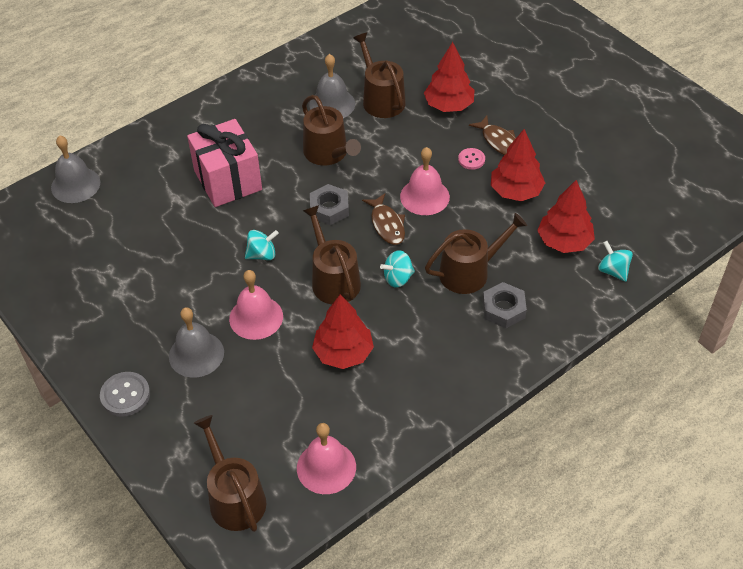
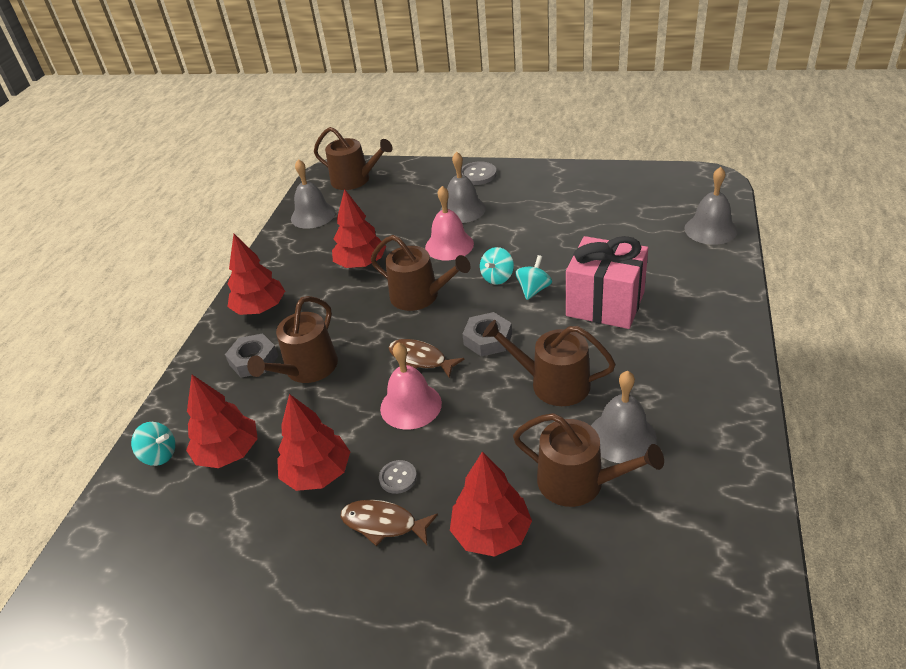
camera: 145 degrees right, 10 degrees down
(326, 467) = (313, 215): pink bell -> grey bell
(398, 278) = (367, 328): turquoise spinning top -> turquoise spinning top (533, 289)
(465, 363) = (260, 309): none -> red tree
(471, 159) = (398, 478): pink button -> grey button

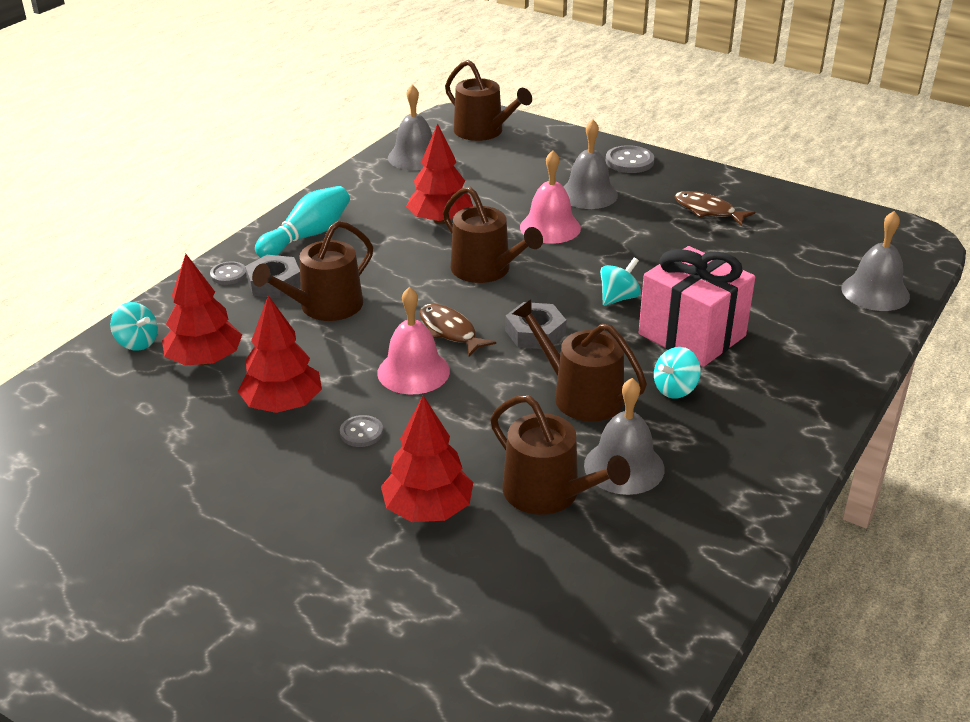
camera: 15 degrees right, 5 degrees down
(210, 364) = (228, 274): none -> grey button
(260, 309) = (307, 236): red tree -> turquoise bowling pin
(383, 524) = (323, 468): brown fish -> brown fish (708, 211)
(497, 277) = (584, 275): turquoise spinning top -> turquoise spinning top (675, 389)

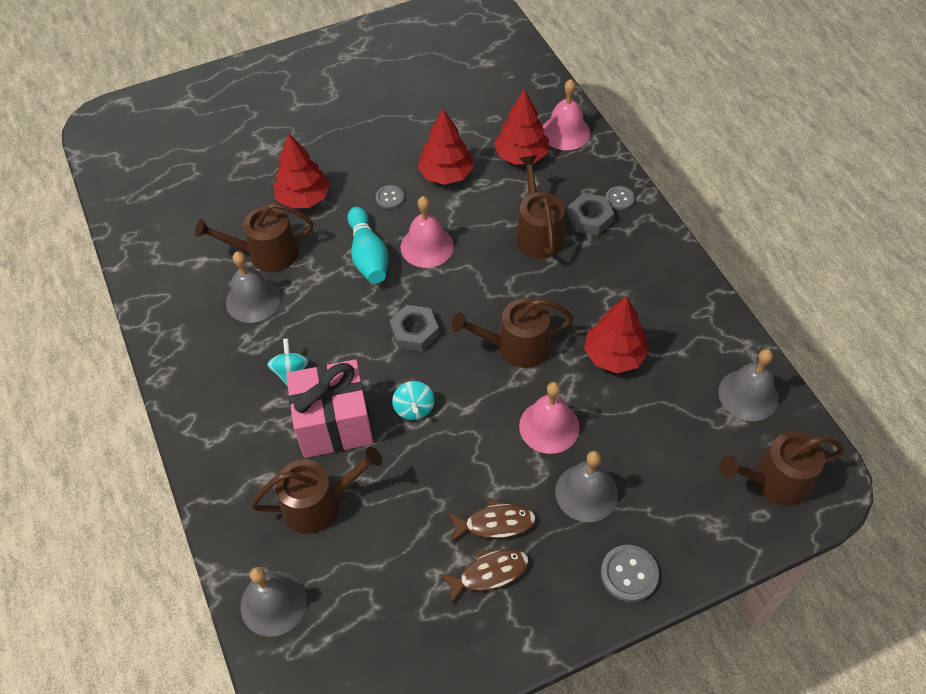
camera: 125 degrees right, 20 degrees up
(137, 342) = (565, 132): turquoise spinning top -> pink bell
(307, 236) = (647, 261): turquoise bowling pin -> turquoise bowling pin (368, 256)
(450, 331) = (455, 286): brown fish -> brown fish (495, 523)
(580, 395) = (331, 317): brown watering can -> brown watering can (319, 503)

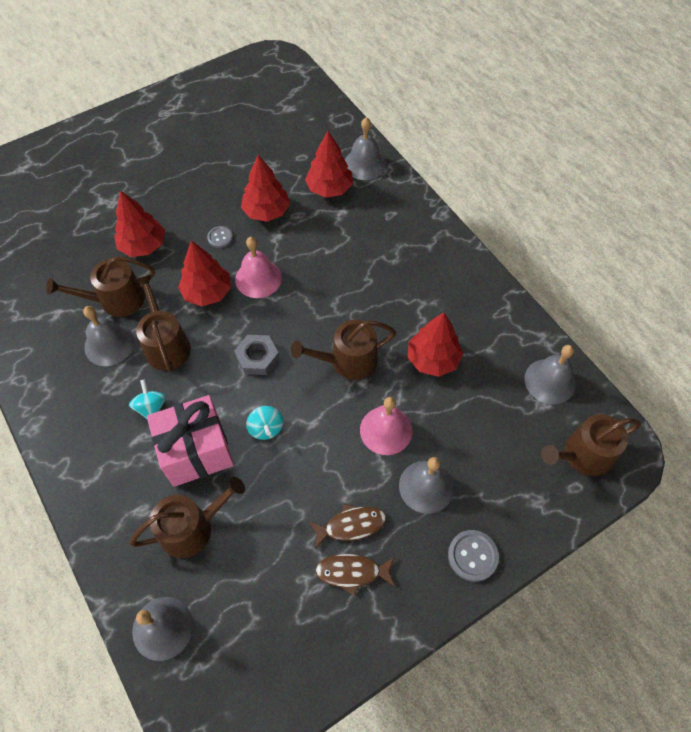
camera: 10 degrees left, 5 degrees up
(368, 256) = (207, 292): turquoise bowling pin -> red tree
(489, 573) = (352, 572): brown fish -> brown fish turned 150 degrees counterclockwise
(538, 233) = (353, 256): brown watering can -> brown watering can (166, 344)
(565, 132) = (364, 164): pink bell -> grey bell
(590, 218) = (395, 238): grey nut -> none
(619, 199) = (418, 218): grey button -> none

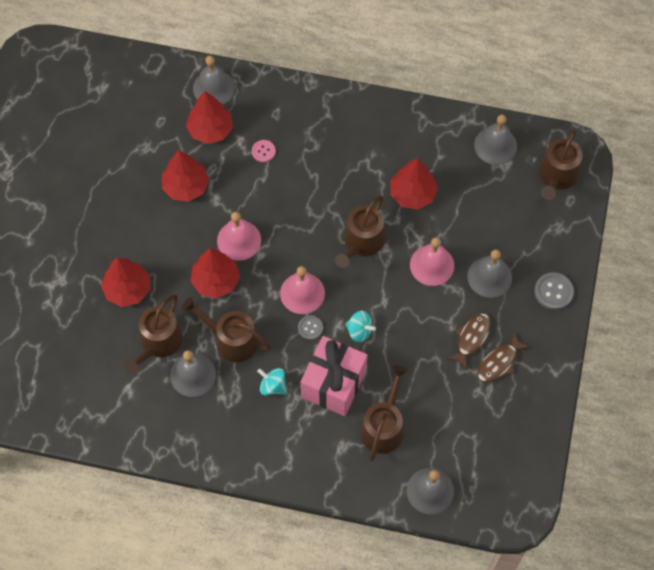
camera: 45 degrees left, 5 degrees up
(220, 237) = (176, 235): grey button -> grey button (310, 328)
(257, 357) = (302, 293): grey nut -> pink bell
(350, 233) = (263, 151): none -> pink button

